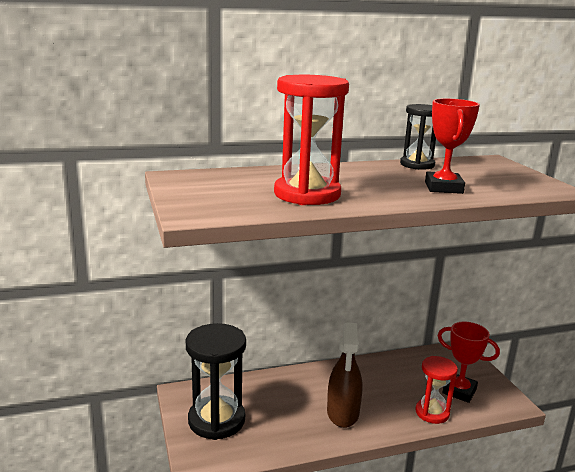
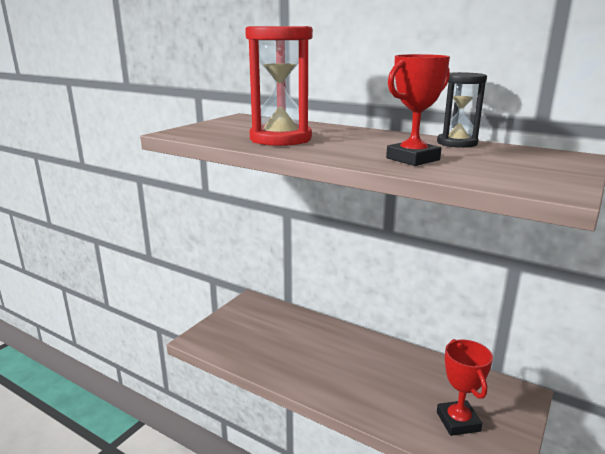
camera: 50 degrees right, 0 degrees up
(216, 420) = (243, 325): black hourglass -> none
(343, 413) = (325, 371): brown spray bottle -> none
(432, 413) = (398, 418): red hourglass -> none

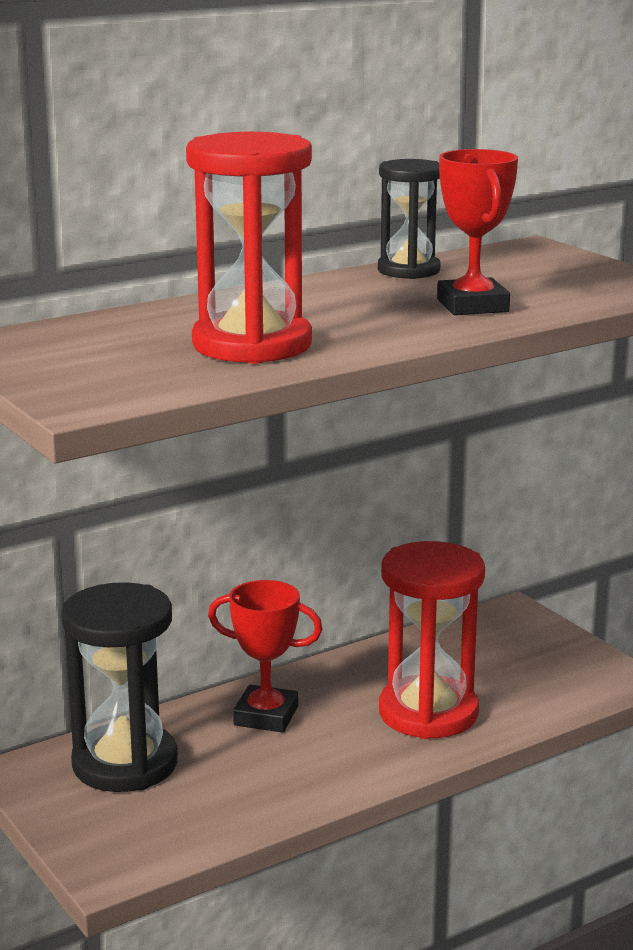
camera: 65 degrees left, 0 degrees up
(270, 319) = (125, 763): none -> black hourglass
(381, 391) = (428, 713): none -> red hourglass
(458, 421) = (531, 676): red trophy -> red trophy (266, 716)

